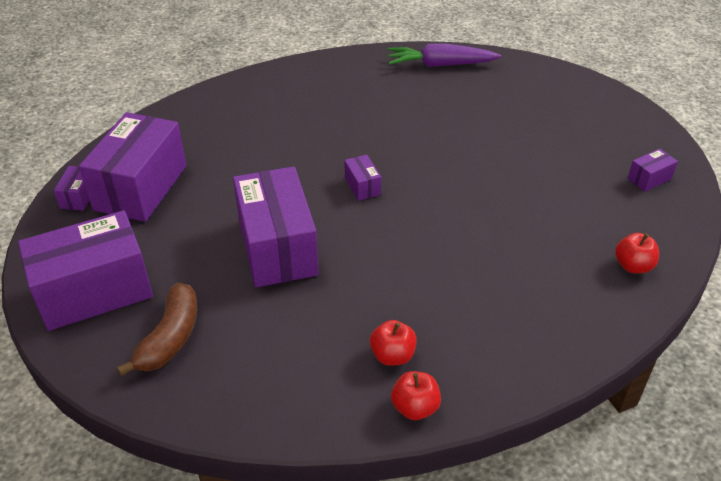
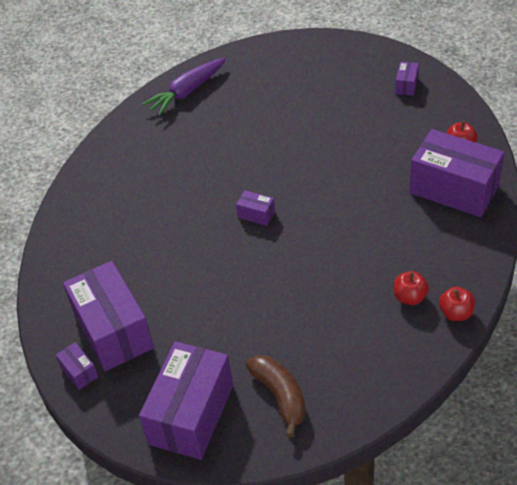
camera: 40 degrees left, 5 degrees up
(277, 247) = (261, 293): purple box -> purple box (454, 189)

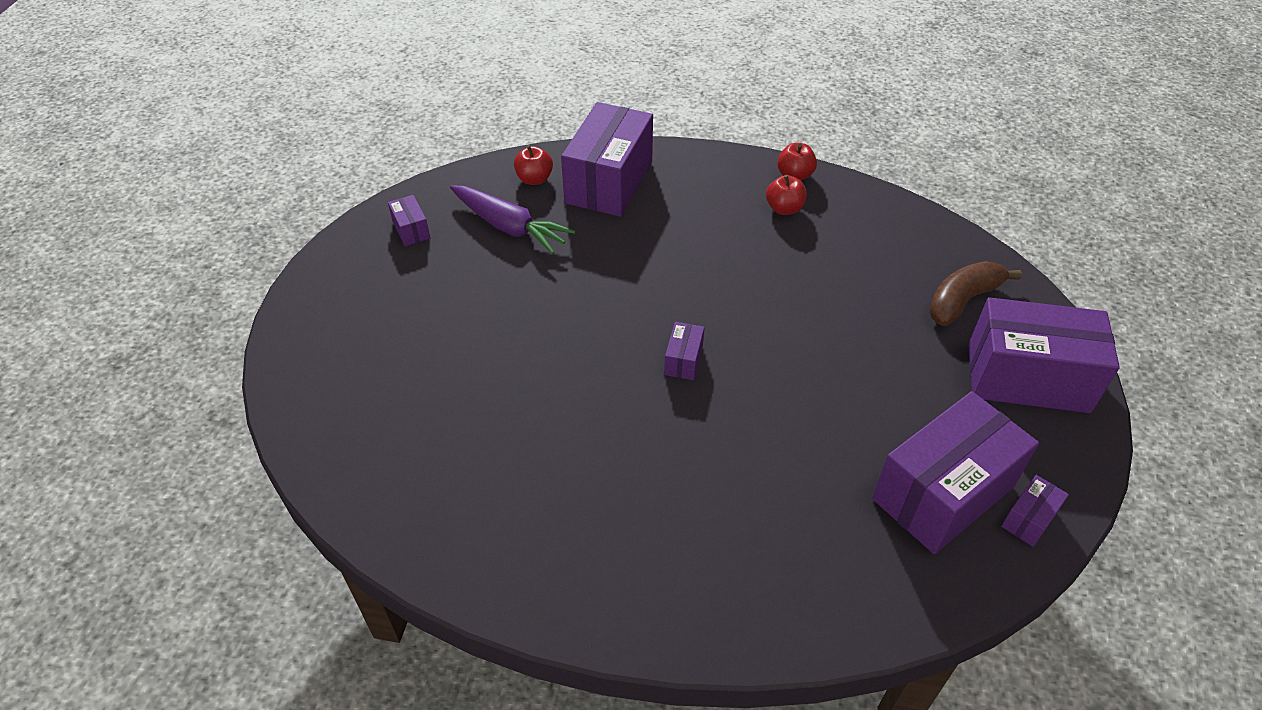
camera: 105 degrees left, 0 degrees up
(187, 92) = (402, 498): purple carrot -> purple carrot (509, 227)
(406, 85) = (411, 230): purple box -> purple box turned 60 degrees clockwise

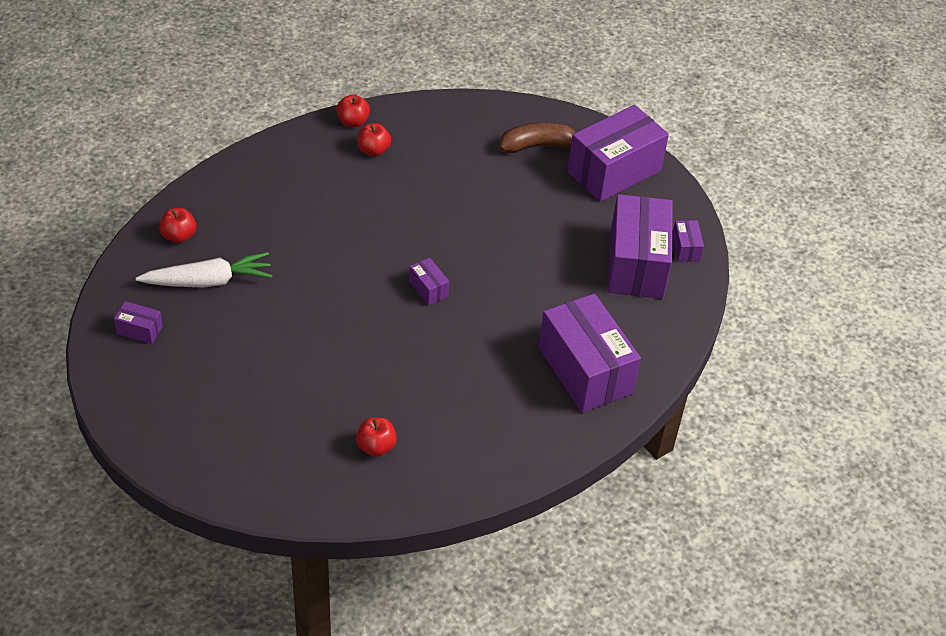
camera: 50 degrees left, 0 degrees up
(451, 469) = (376, 446): none -> red apple
(509, 227) = (208, 281): purple carrot -> white carrot
(609, 182) = (235, 204): purple box -> purple box (585, 370)
(962, 300) = (538, 146): brown banana -> brown banana turned 75 degrees clockwise

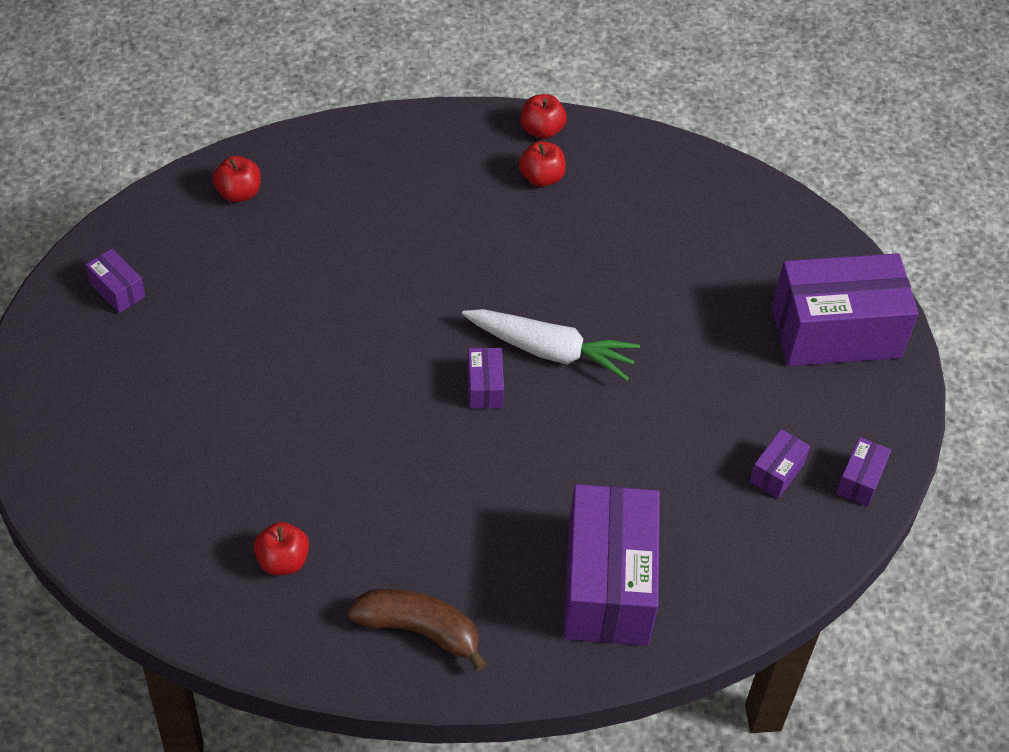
camera: 30 degrees right, 5 degrees up
(208, 281) = (233, 263): white carrot -> white carrot (550, 351)
(538, 146) = (756, 256): brown banana -> brown banana (419, 630)
(636, 264) = (777, 472): purple box -> purple box, size x0.42

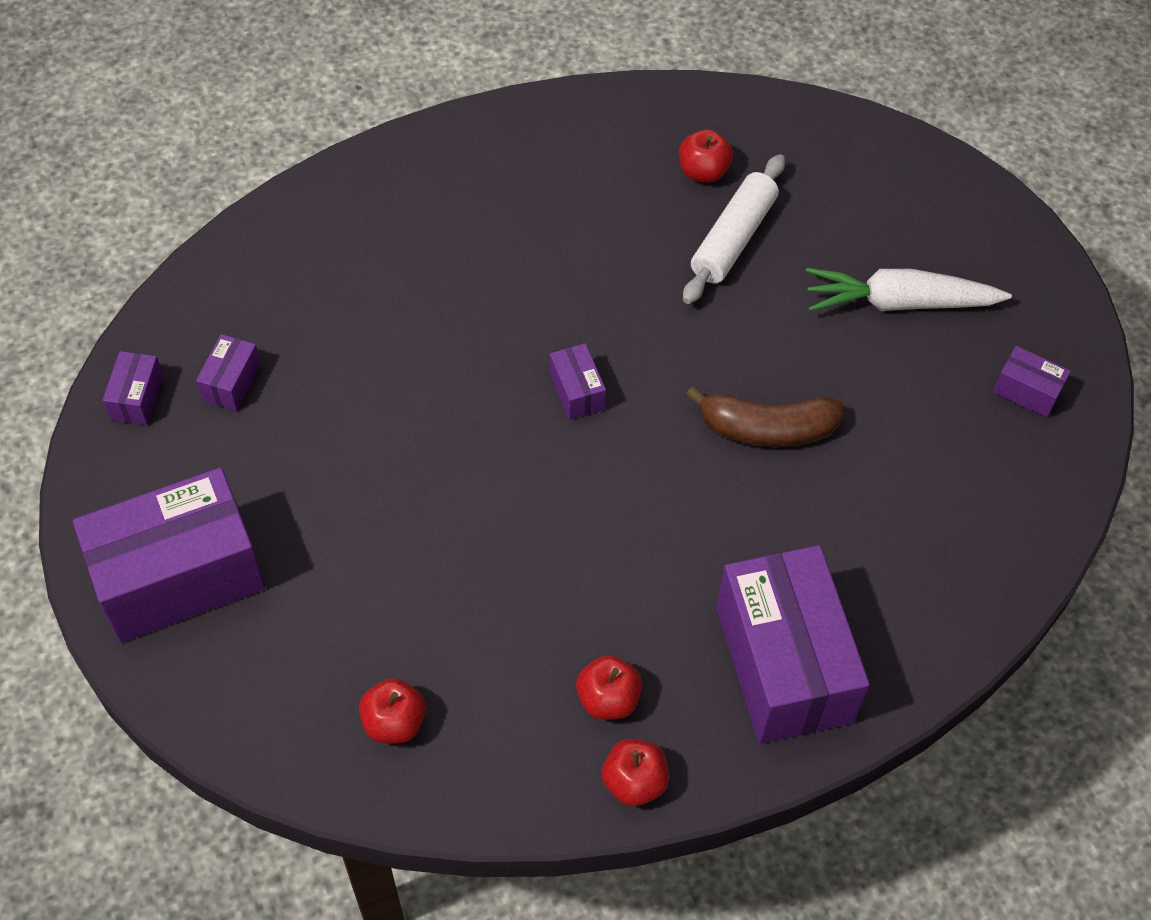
camera: 165 degrees right, 5 degrees up
(239, 193) = (971, 557): red apple -> red apple (394, 722)
(288, 485) = (733, 238): none -> white rolling pin
(419, 630) = (552, 146): brown banana -> brown banana (767, 429)
(550, 351) = (518, 455): white carrot -> white carrot (899, 302)
(608, 585) = (386, 227): purple box -> purple box (783, 664)

